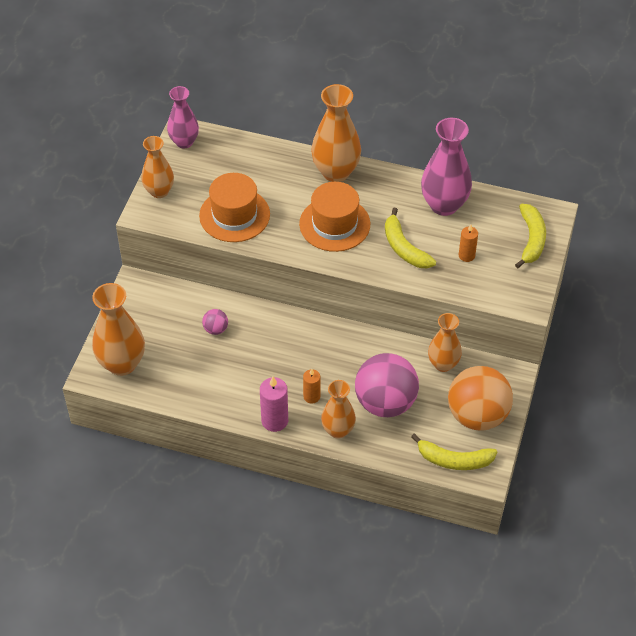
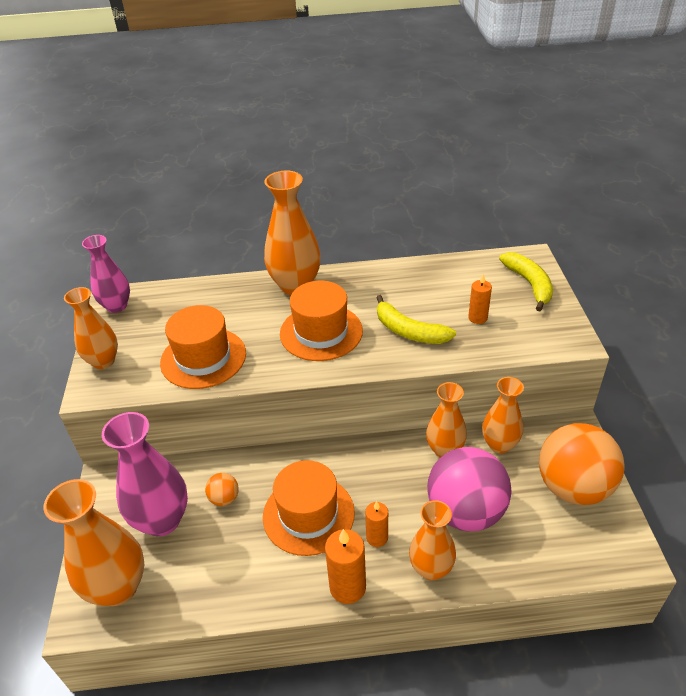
camera: 20 degrees left, 10 degrees down
(215, 329) = (224, 498): pink ball -> orange ball
(271, 363) = (308, 514): none -> orange hat
(274, 420) = (347, 587): pink candle -> orange candle
(398, 352) = (444, 450): none -> orange vase
(444, 205) = (423, 281): pink vase -> pink vase (162, 520)
(454, 460) = (585, 551): yellow banana -> none

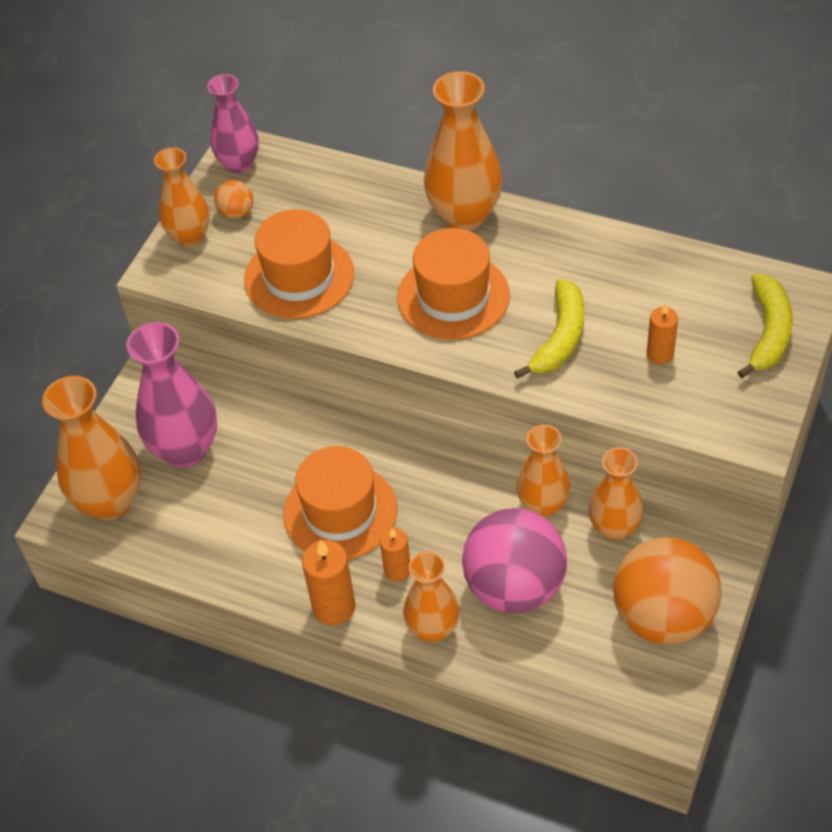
camera: 30 degrees right, 10 degrees up
(224, 498) = (261, 453): orange ball -> orange ball (236, 213)
(409, 331) = (560, 338): yellow banana -> yellow banana turned 135 degrees counterclockwise

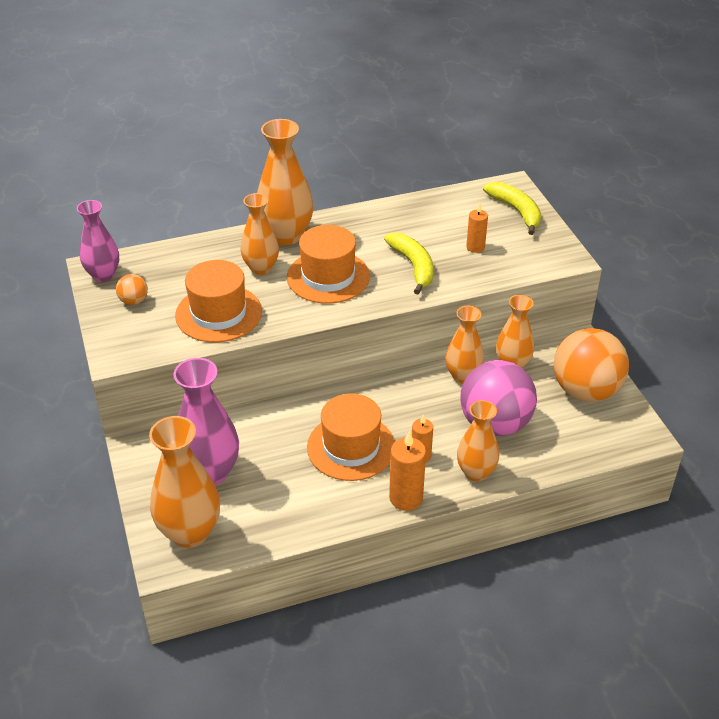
camera: 45 degrees left, 10 degrees down
(190, 236) = (115, 328): orange vase -> orange vase (261, 268)

